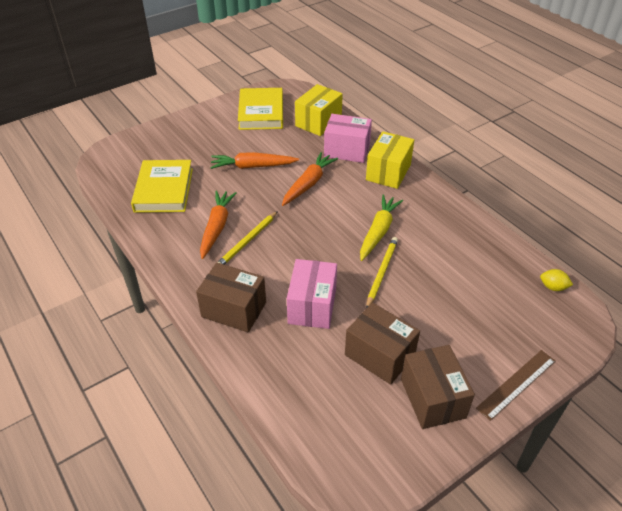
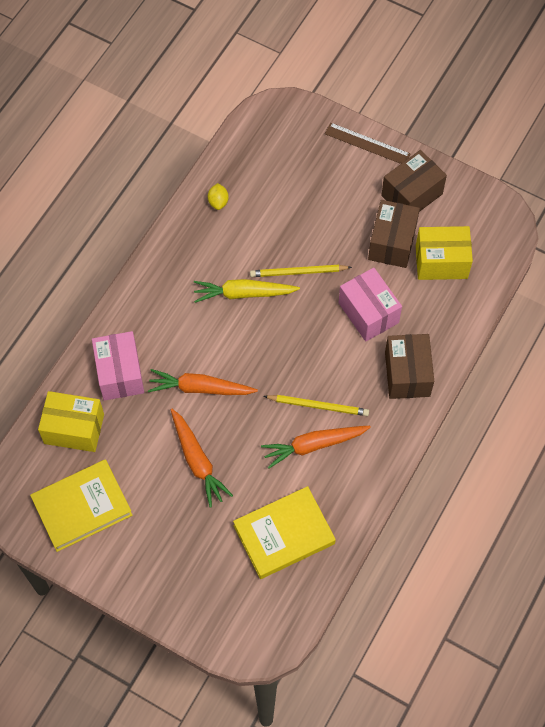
camera: 115 degrees left, 20 degrees up
(312, 306) = (368, 313): pink box -> pink box turned 75 degrees clockwise
(388, 172) = (141, 317): yellow box -> yellow box (441, 262)
(553, 287) = (246, 137): yellow lemon -> yellow lemon (218, 202)

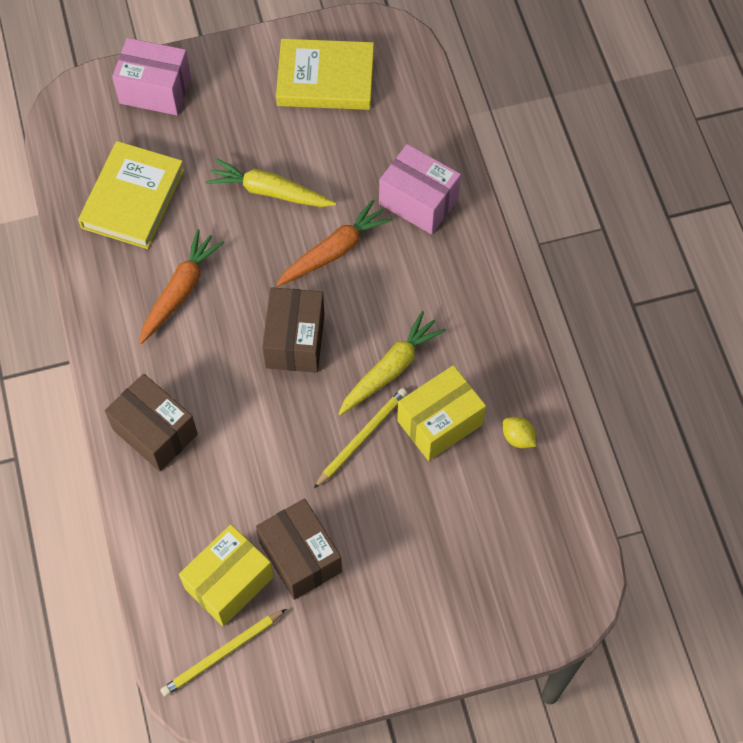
camera: 135 degrees right, 0 degrees up
(74, 429) = (403, 127): yellow box -> yellow box (440, 423)
(82, 507) = (325, 79): yellow book -> yellow book turned 75 degrees clockwise
(197, 461) = (270, 191): orange carrot -> yellow carrot
(318, 406) = (211, 328): yellow pencil -> yellow pencil (222, 654)
(367, 144) = (441, 651): brown ruler -> none
(368, 313) = (251, 459): pink box -> pink box (155, 90)
(411, 194) = (333, 633): brown box -> brown box (295, 340)

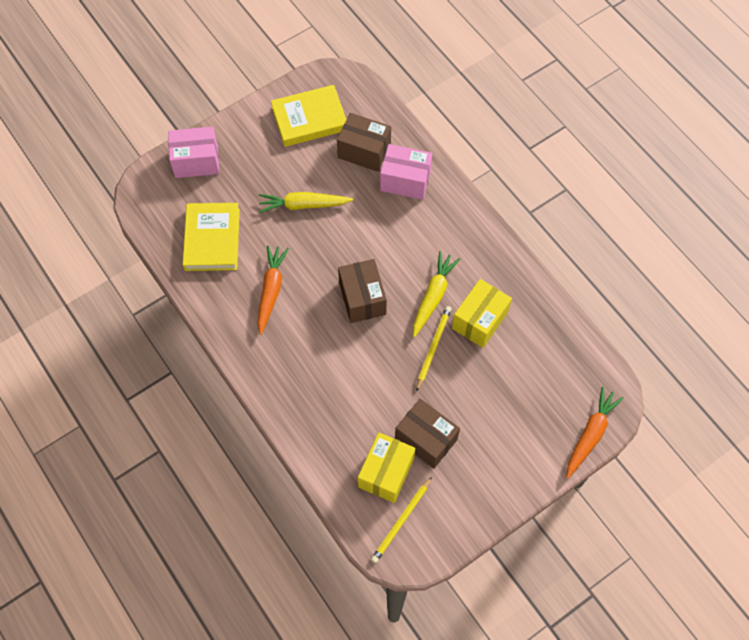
camera: 20 degrees left, 0 degrees up
(155, 432) = (294, 390): brown box -> brown box (364, 151)
(334, 251) = (363, 231): orange carrot -> orange carrot (590, 434)
(518, 438) = (534, 313): yellow lemon -> none

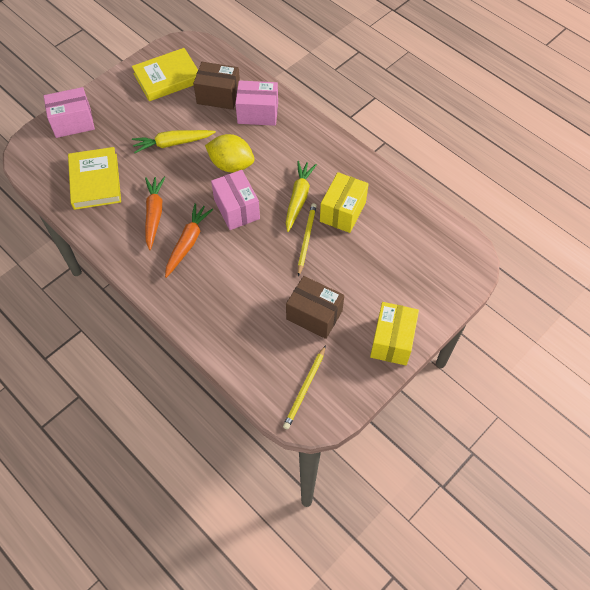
camera: 10 degrees left, 5 degrees down
(362, 298) = (237, 209): brown box -> pink box
(365, 242) = (231, 165): none -> yellow lemon
(386, 473) = (283, 349): yellow box -> yellow box (392, 341)
(590, 434) = (458, 288): orange carrot -> orange carrot (188, 243)

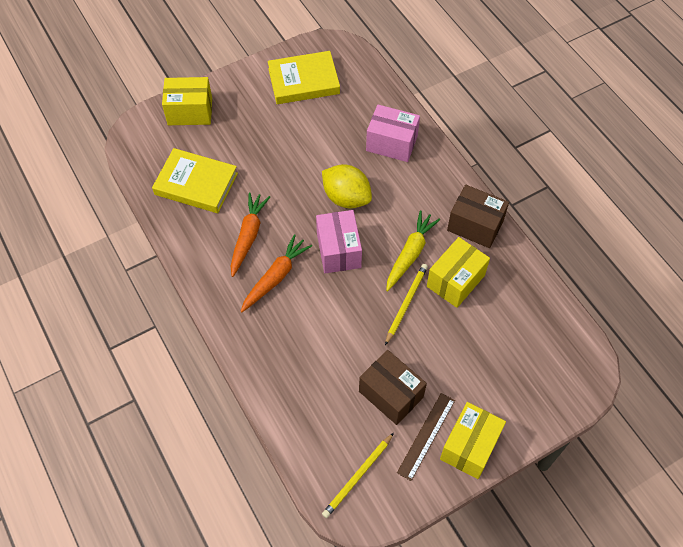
camera: 15 degrees right, 0 degrees up
(73, 122) = (190, 112): pink box -> yellow box
(95, 181) = (196, 184): yellow book -> yellow book turned 75 degrees counterclockwise
(173, 143) = (289, 159): yellow carrot -> none
(218, 96) = (354, 114): brown box -> brown box (475, 225)
(353, 341) = (426, 436): none -> brown ruler

